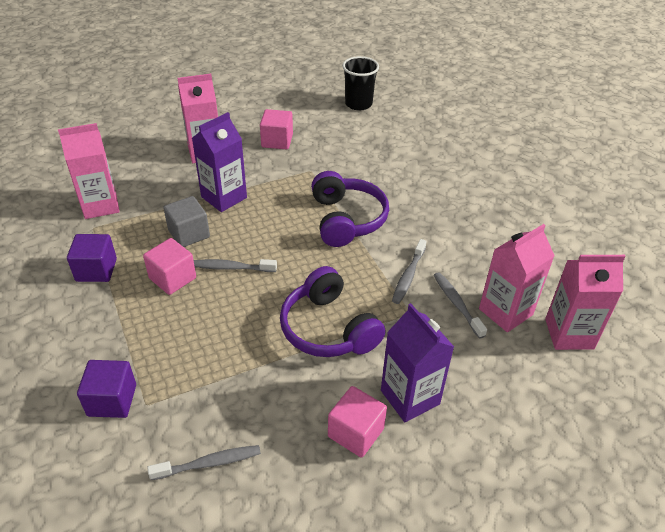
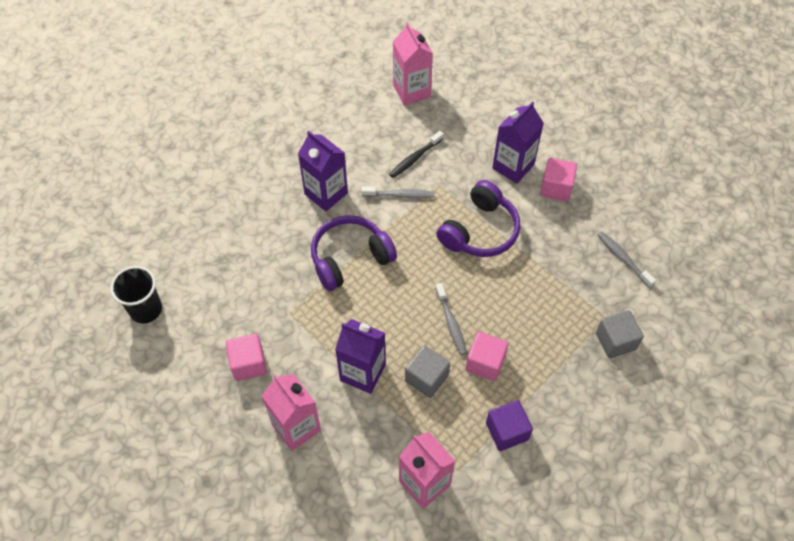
camera: 110 degrees left, 15 degrees up
(112, 400) = (615, 341): purple cube -> grey cube
(433, 222) = (326, 193): none -> purple carton
(456, 304) = (415, 158): grey toothbrush -> black toothbrush
(505, 312) = (408, 128): pink carton -> none

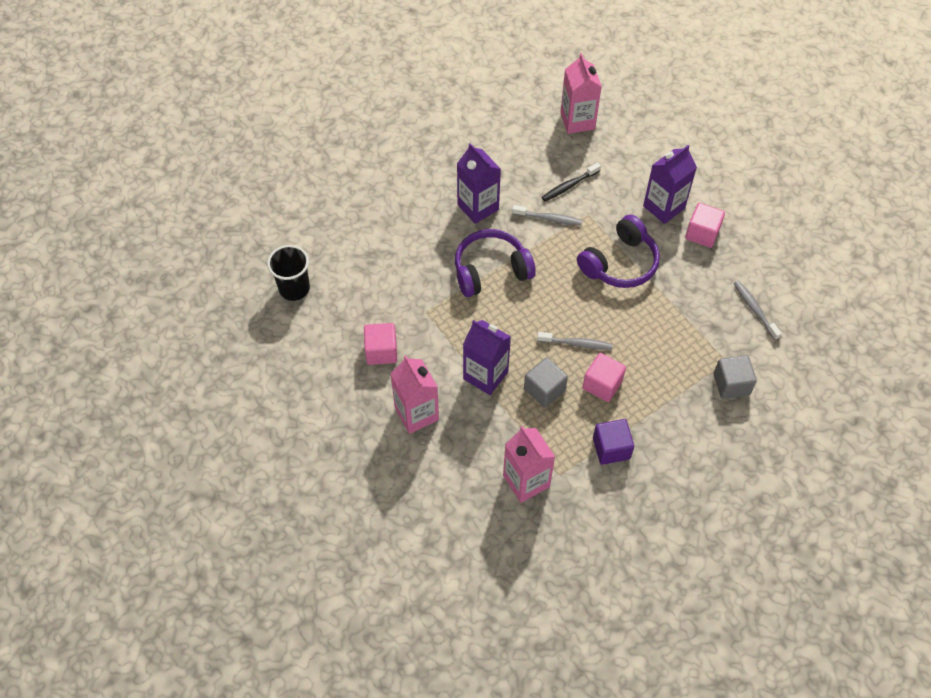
camera: 10 degrees right, 0 degrees up
(451, 323) = (576, 344): grey toothbrush -> grey toothbrush turned 75 degrees counterclockwise

